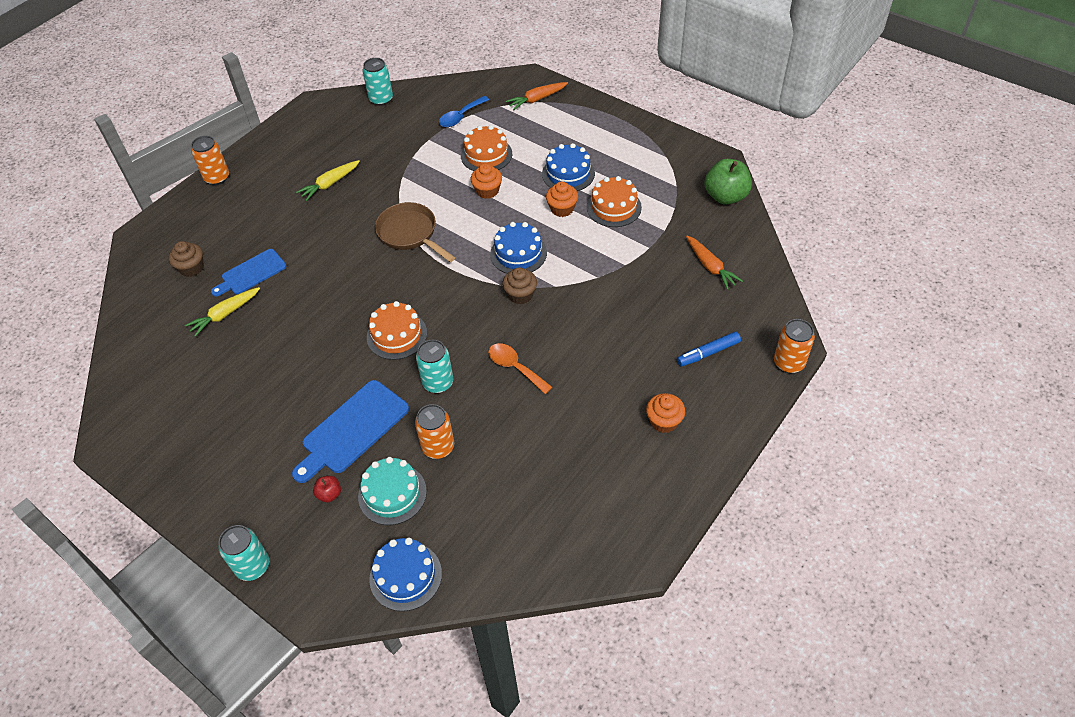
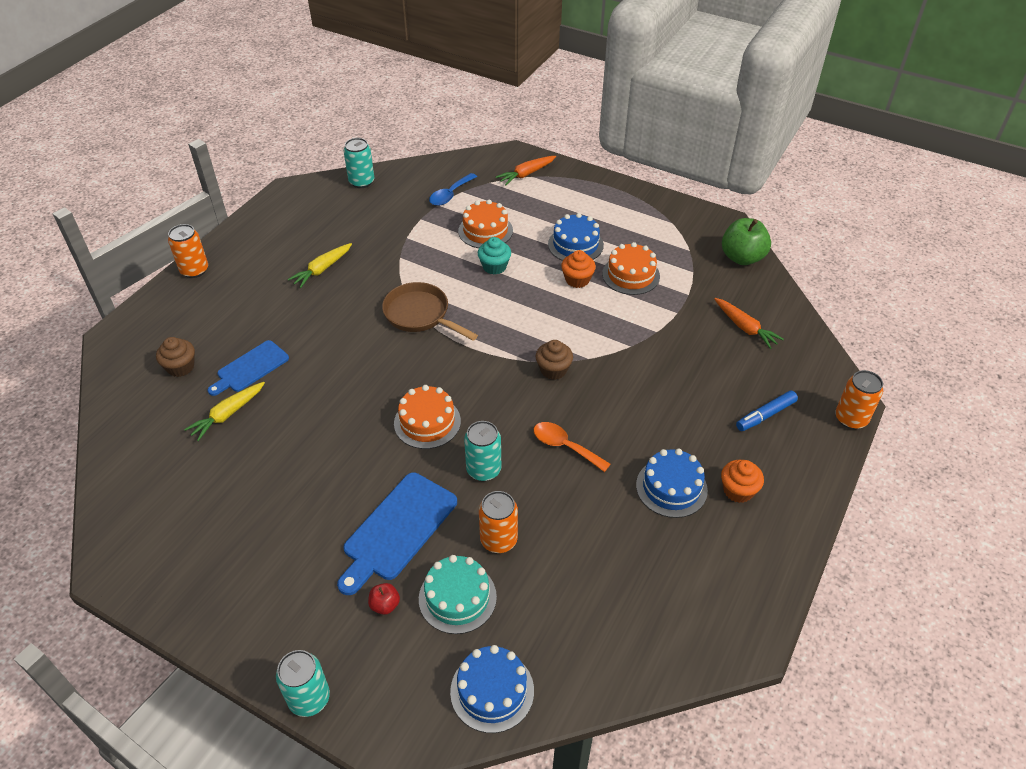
camera: 10 degrees left, 5 degrees down
(487, 191) = (494, 266): orange cupcake -> turquoise cupcake
(518, 253) = (541, 328): blue cake -> blue cake (671, 487)

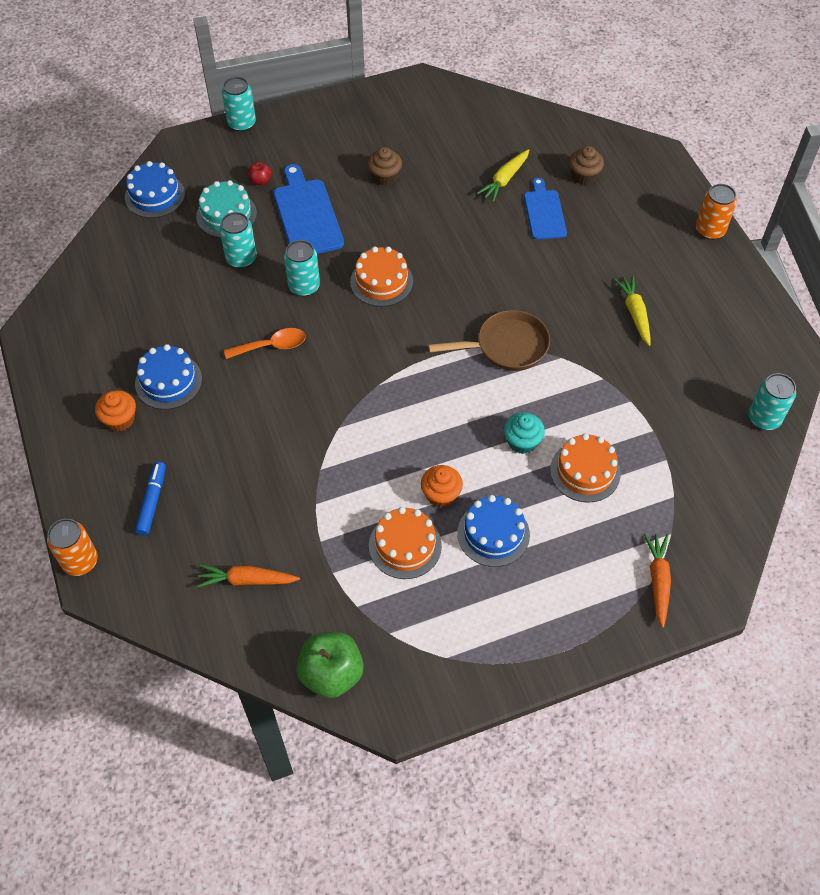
camera: 130 degrees right, 10 degrees up
(227, 415) = (504, 180): yellow carrot -> yellow carrot turned 135 degrees counterclockwise
(450, 195) = (676, 481): blue spoon -> none
(498, 540) = (241, 258): orange can -> turquoise can
(553, 370) = (351, 393): brown cupcake -> brown cupcake (385, 177)

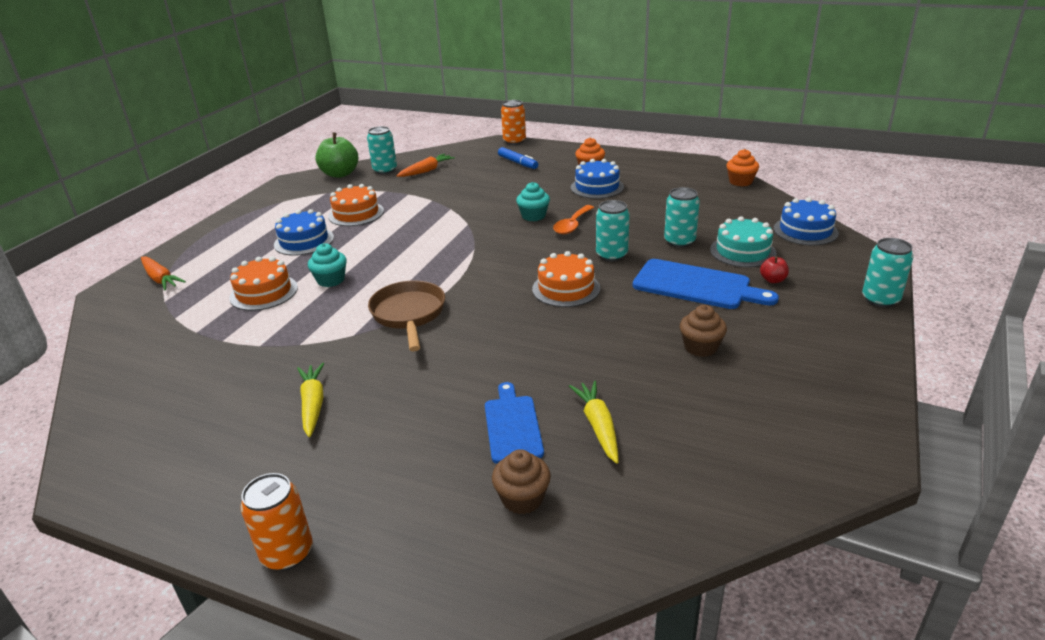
camera: 135 degrees right, 25 degrees down
(278, 387) = (533, 216): none -> turquoise cupcake
(441, 495) = (359, 236): orange cupcake -> orange cupcake (740, 182)
(507, 346) = (409, 314): brown pan -> brown pan turned 135 degrees clockwise
(544, 212) = (512, 426): blue cutting board -> blue cutting board turned 135 degrees counterclockwise
(634, 313) = (313, 404): yellow carrot -> yellow carrot turned 135 degrees counterclockwise
(764, 418) = (106, 406): turquoise can -> turquoise can (385, 170)

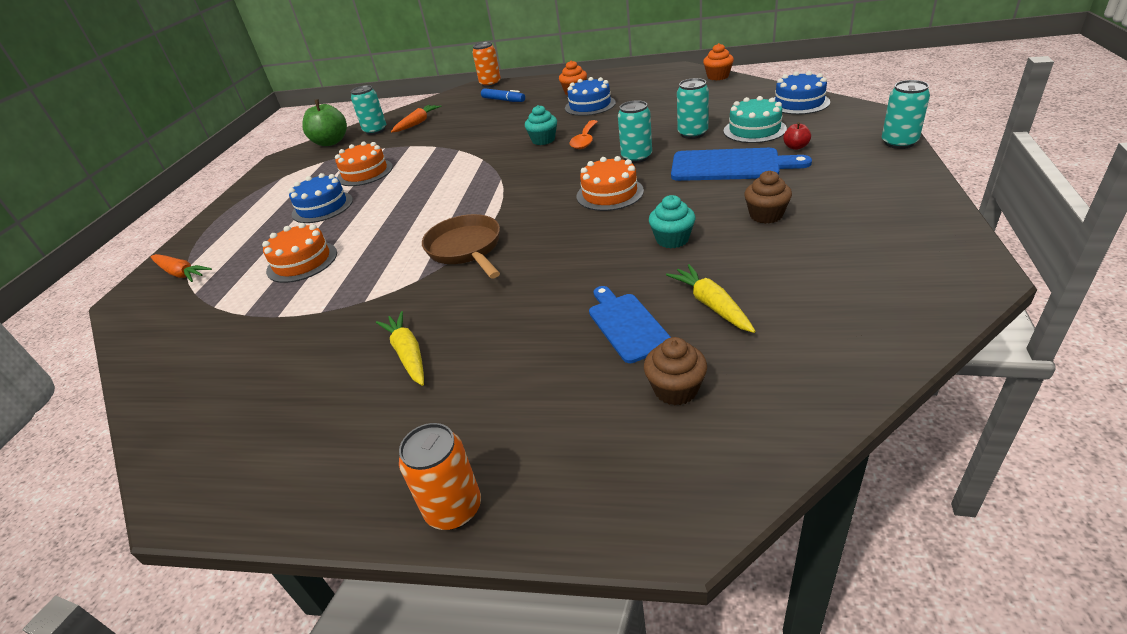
camera: 10 degrees left, 5 degrees up
(331, 280) = (368, 235): turquoise cupcake -> turquoise cupcake (672, 239)

